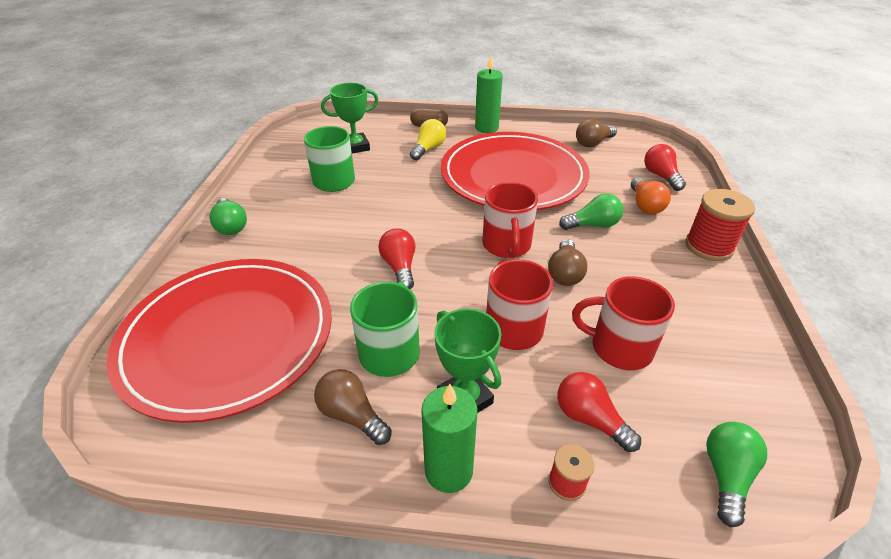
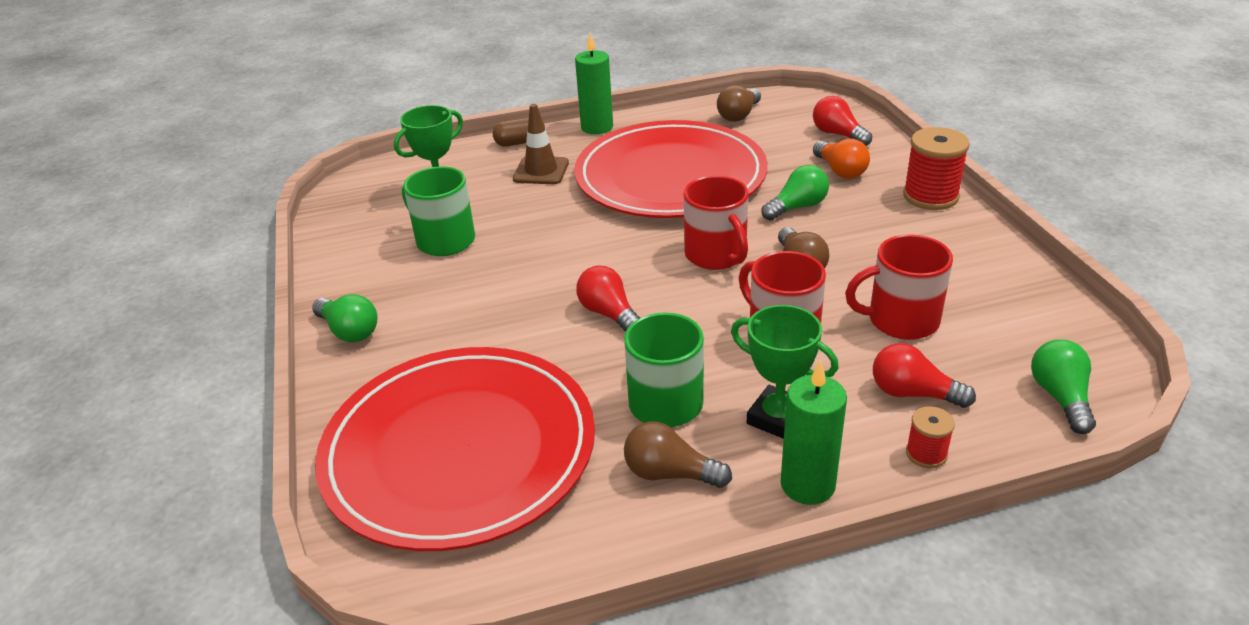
camera: 20 degrees left, 5 degrees down
(428, 149) = (541, 171): yellow light bulb -> brown traffic cone

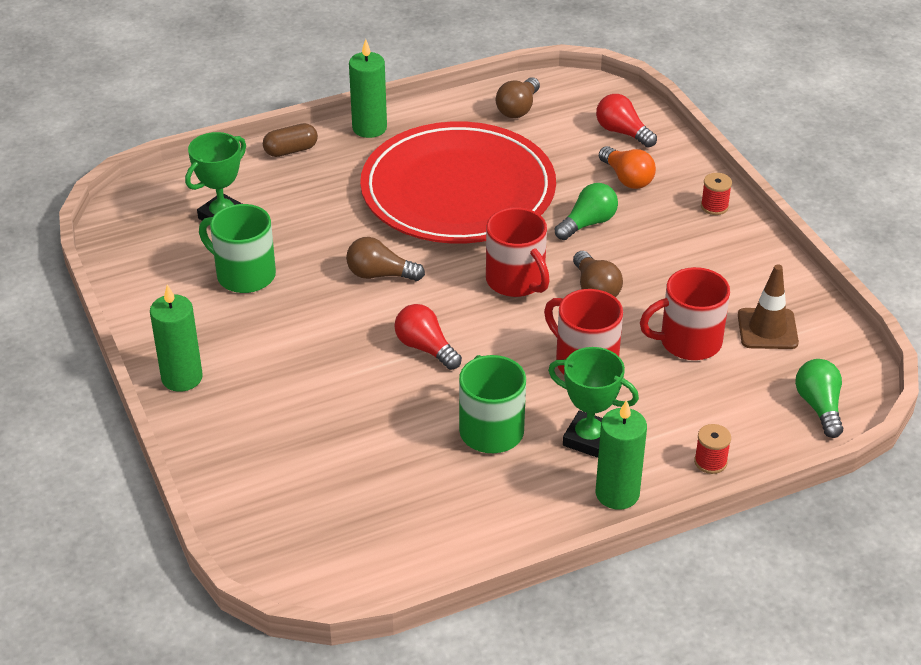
camera: 10 degrees left, 5 degrees up
(349, 331) = (182, 378): green light bulb -> green candle
(459, 451) = (321, 484): red plate -> none
(541, 171) = (322, 187): brown traffic cone -> brown traffic cone (767, 329)
(670, 473) = (505, 492): brown light bulb -> brown light bulb (380, 275)
(913, 393) = (700, 410): red light bulb -> none
(930, 196) = (714, 206): red spool -> red spool, size x0.53

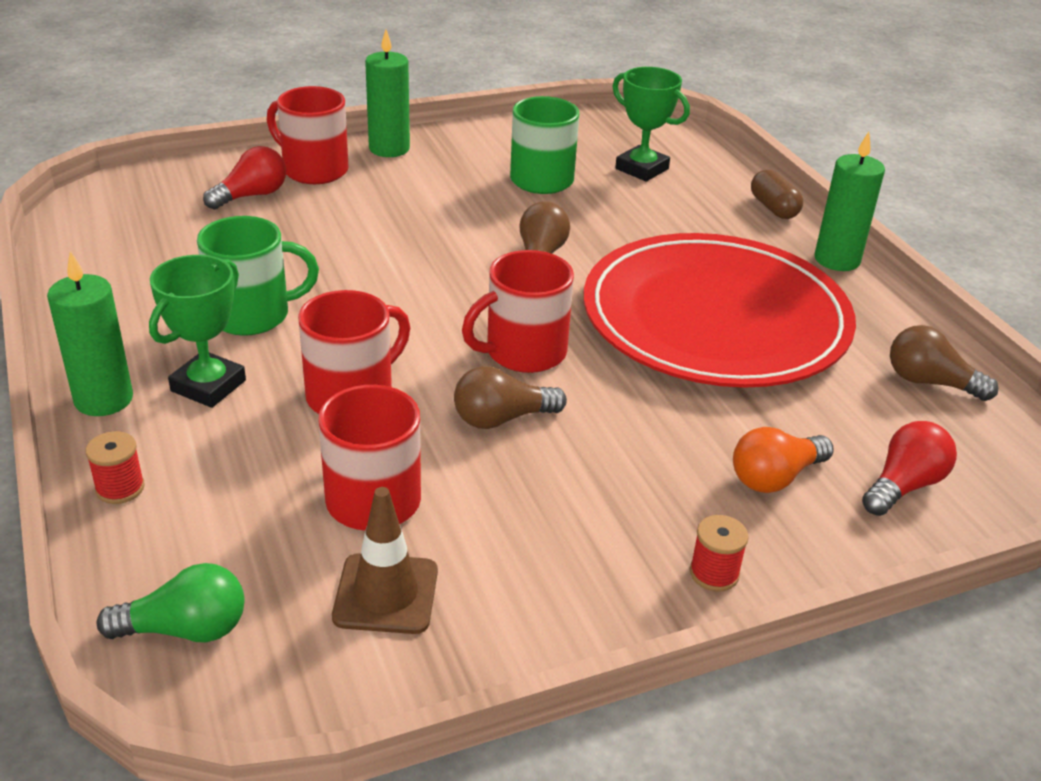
camera: 90 degrees right, 5 degrees down
(229, 426) = (313, 170): none -> red mug
(425, 348) = (404, 280): red light bulb -> red light bulb (251, 196)
(588, 223) = (653, 425): green light bulb -> none

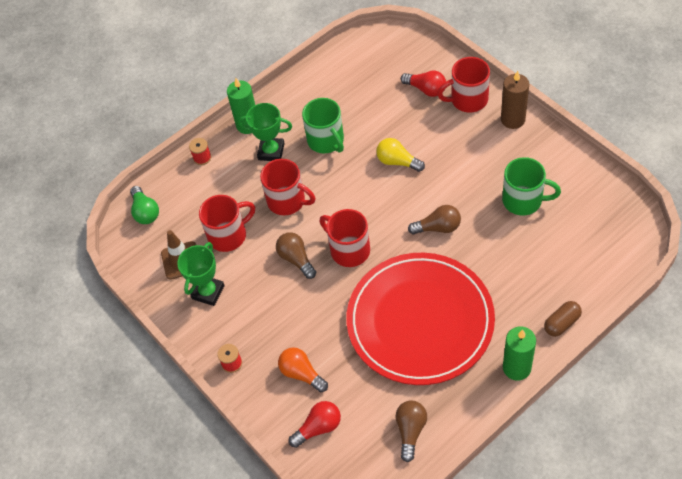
camera: 80 degrees right, 20 degrees up
(313, 170) = (468, 100): red mug -> red mug turned 120 degrees counterclockwise
(374, 257) = (397, 162): none -> yellow light bulb
(389, 149) = (513, 119): green candle -> brown candle
(642, 169) = (569, 243): green trophy -> green trophy (208, 292)
(903, 486) = (318, 428): red light bulb -> red light bulb turned 60 degrees counterclockwise

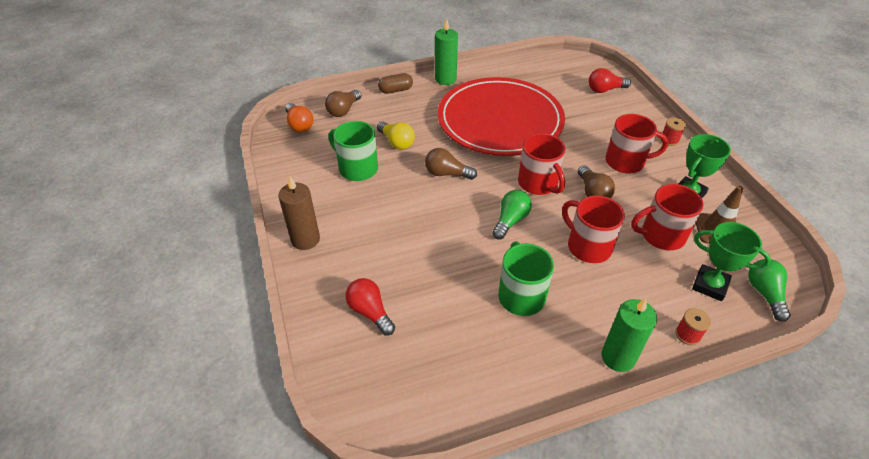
camera: 165 degrees left, 10 degrees down
(271, 151) = (593, 308): green trophy -> green trophy (710, 285)
(302, 374) = (609, 119): orange light bulb -> orange light bulb (299, 125)
(359, 200) = (510, 221): none -> green light bulb
(397, 162) = (451, 242): yellow light bulb -> yellow light bulb (396, 142)
(410, 431) = (538, 72): brown light bulb -> brown light bulb (343, 110)
(468, 100) = (333, 279): red mug -> red mug (626, 162)

